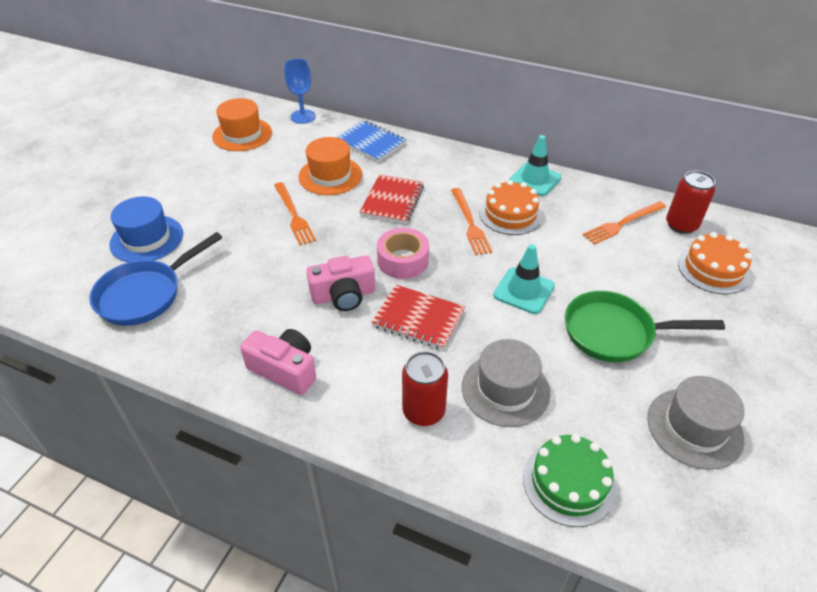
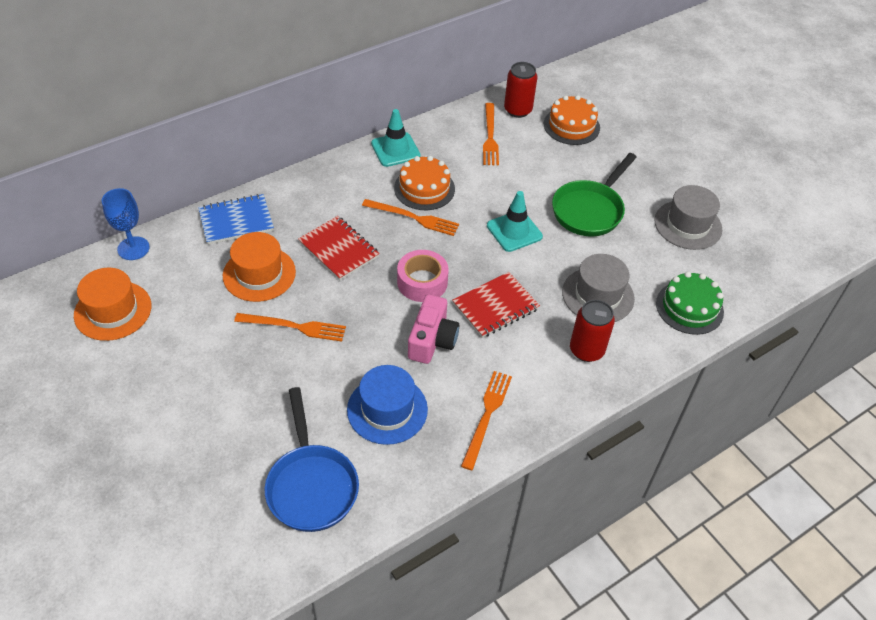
camera: 60 degrees left, 5 degrees up
(147, 239) = (223, 458): blue hat -> blue hat (387, 409)
(285, 369) = (487, 416): pink camera -> orange fork

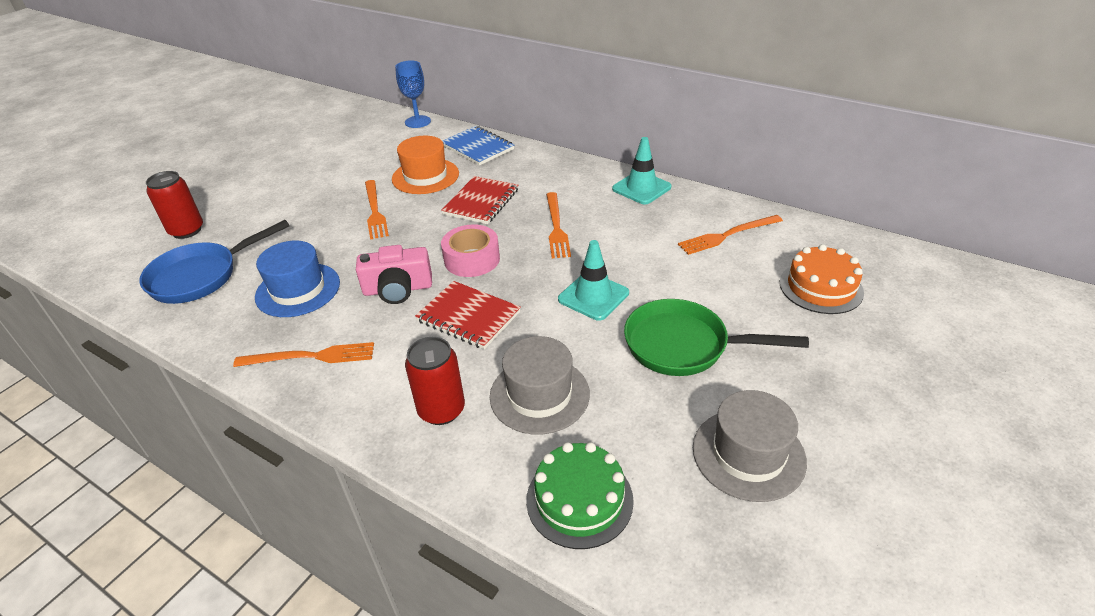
camera: 70 degrees right, 10 degrees down
(113, 310) = (351, 136): orange hat -> none
(424, 188) = (603, 220): orange cake -> none
(518, 110) = (796, 240): red can -> red can (187, 230)

